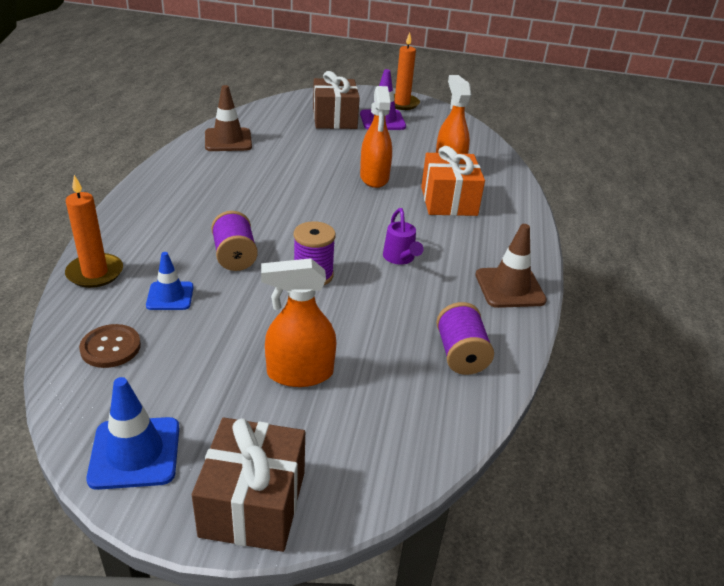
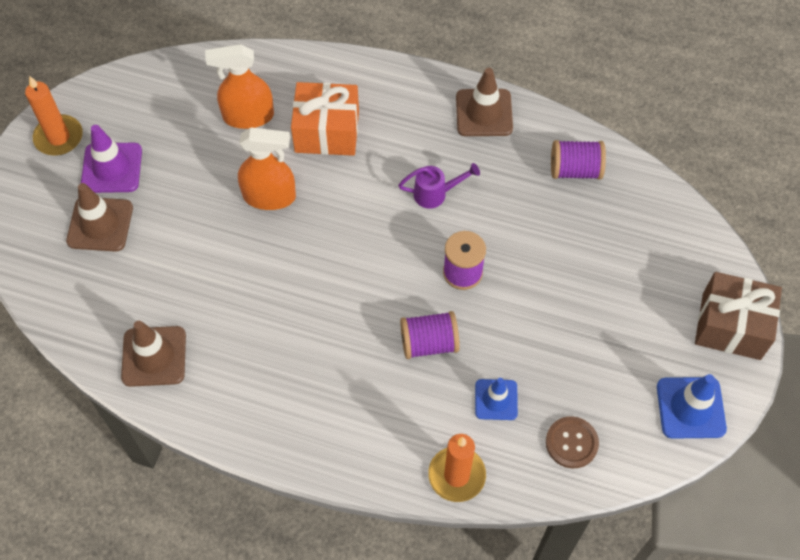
camera: 80 degrees left, 25 degrees up
(299, 373) = (600, 291): orange spray bottle -> none
(334, 119) = (100, 224): brown gift -> brown traffic cone

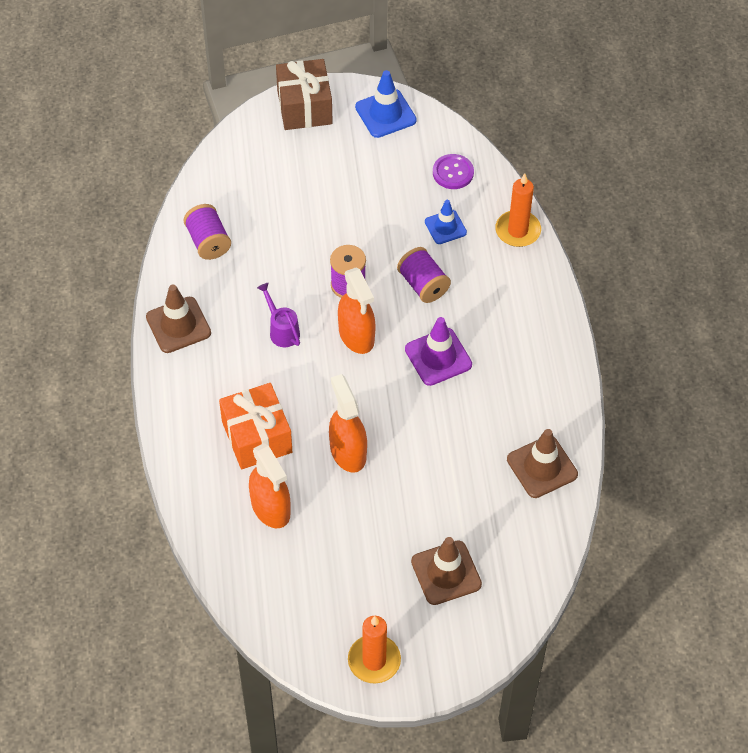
camera: 115 degrees left, 5 degrees down
(112, 168) = (384, 595): purple traffic cone -> purple traffic cone (438, 357)
(396, 255) = (356, 335): none -> orange spray bottle
(571, 443) = (453, 173): brown button -> purple button

